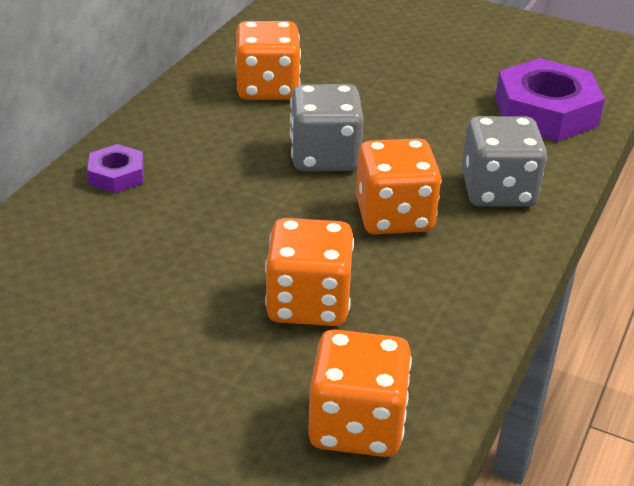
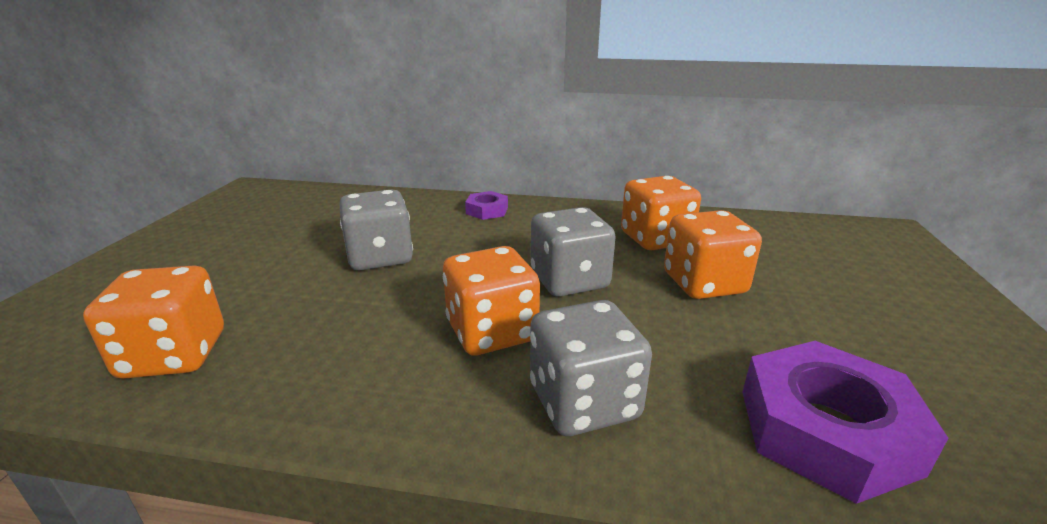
camera: 75 degrees right, 10 degrees down
(202, 272) = (380, 257): none -> grey dice
(308, 303) = (344, 306): orange dice -> orange dice (704, 284)

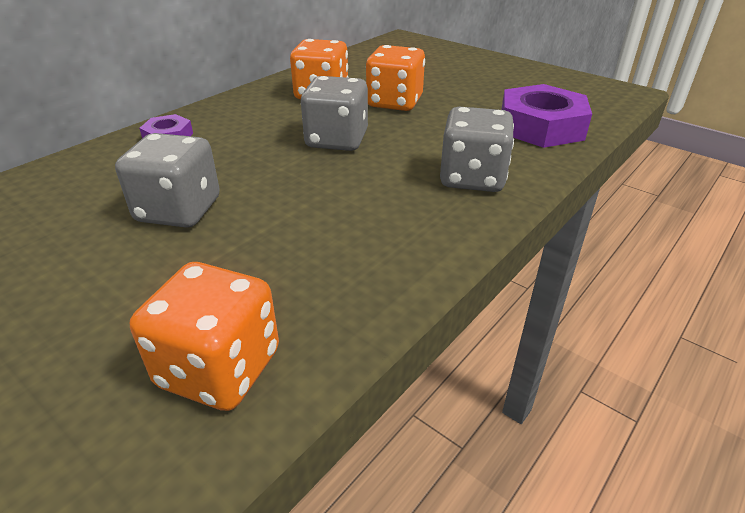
camera: 60 degrees left, 10 degrees up
(492, 332) = (369, 187): orange dice -> none

